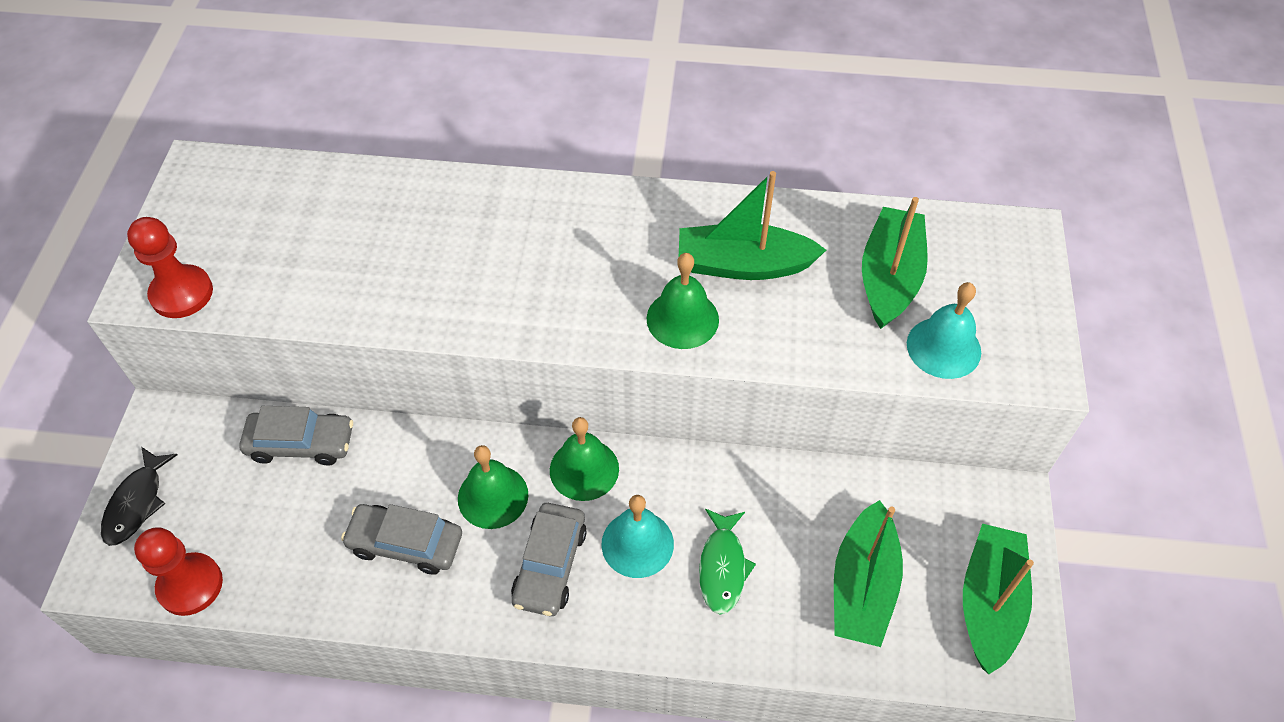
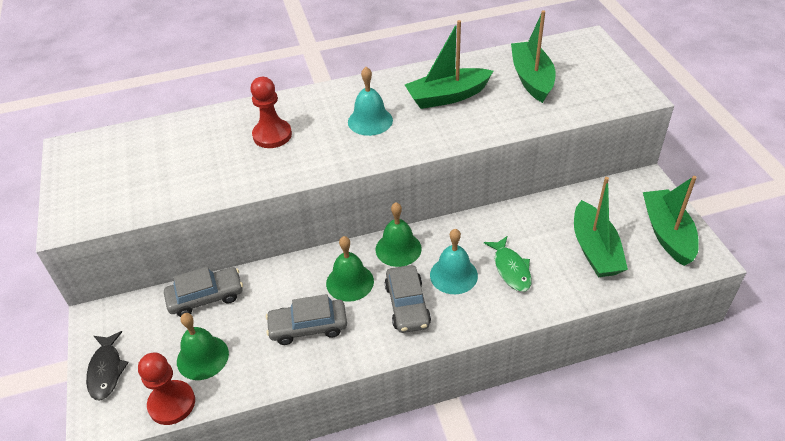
camera: 20 degrees left, 10 degrees down
(182, 293) = (97, 215): red pawn -> red pawn (272, 135)
(682, 319) = (429, 131): green bell -> green bell (202, 357)
(943, 347) = (581, 100): turquoise bell -> turquoise bell (370, 121)

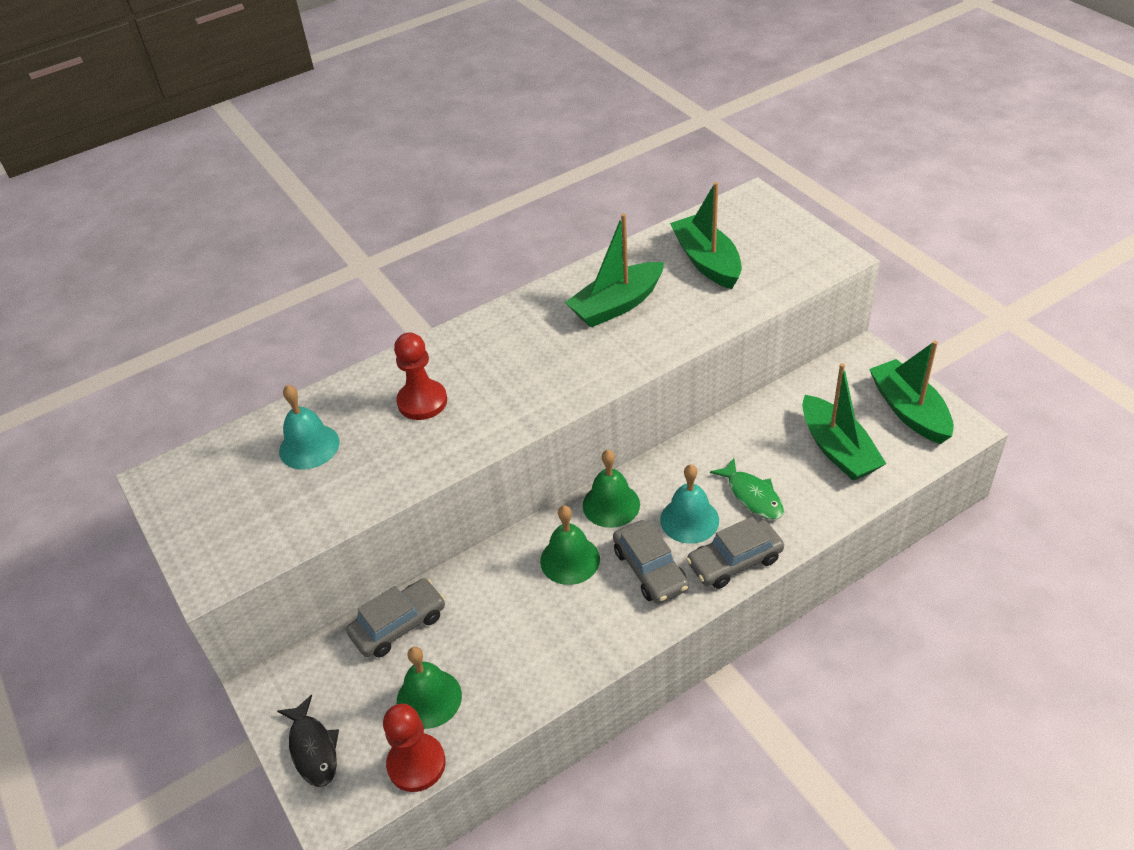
camera: 15 degrees left, 0 degrees up
(308, 327) = (543, 626): grey car -> grey car (734, 561)
(370, 121) = (536, 356): turquoise bell -> turquoise bell (309, 446)

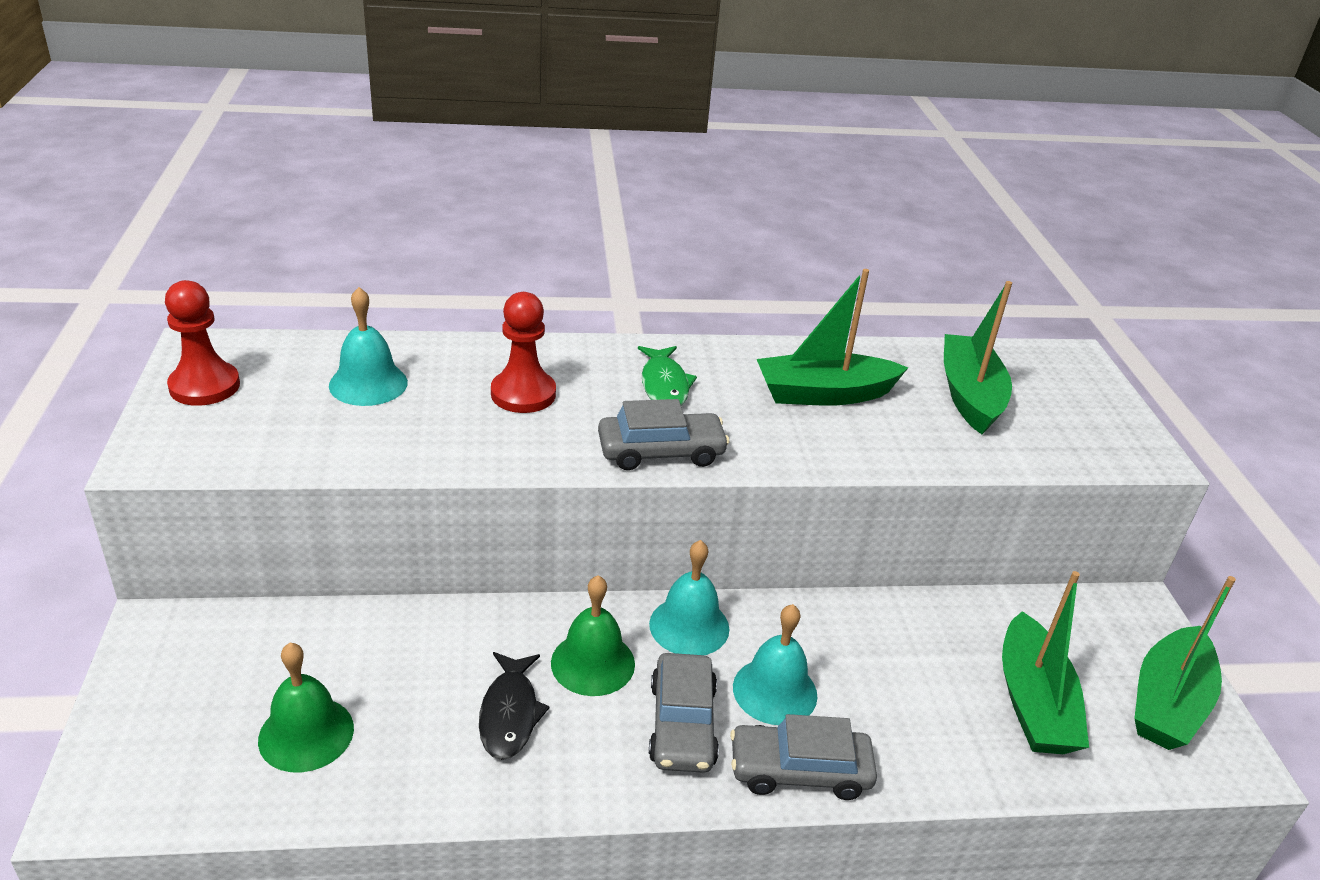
camera: 20 degrees right, 10 degrees down
(313, 748) = (138, 719): black fish -> black fish (510, 714)
(399, 625) = (344, 634): grey car -> grey car (661, 452)
(416, 764) = (227, 802): red pawn -> red pawn (204, 386)
(611, 504) = (689, 626): green bell -> turquoise bell
(752, 496) = (877, 703): green fish -> green fish (664, 385)
(909, 411) = (1167, 703): green boat -> green boat turned 150 degrees counterclockwise

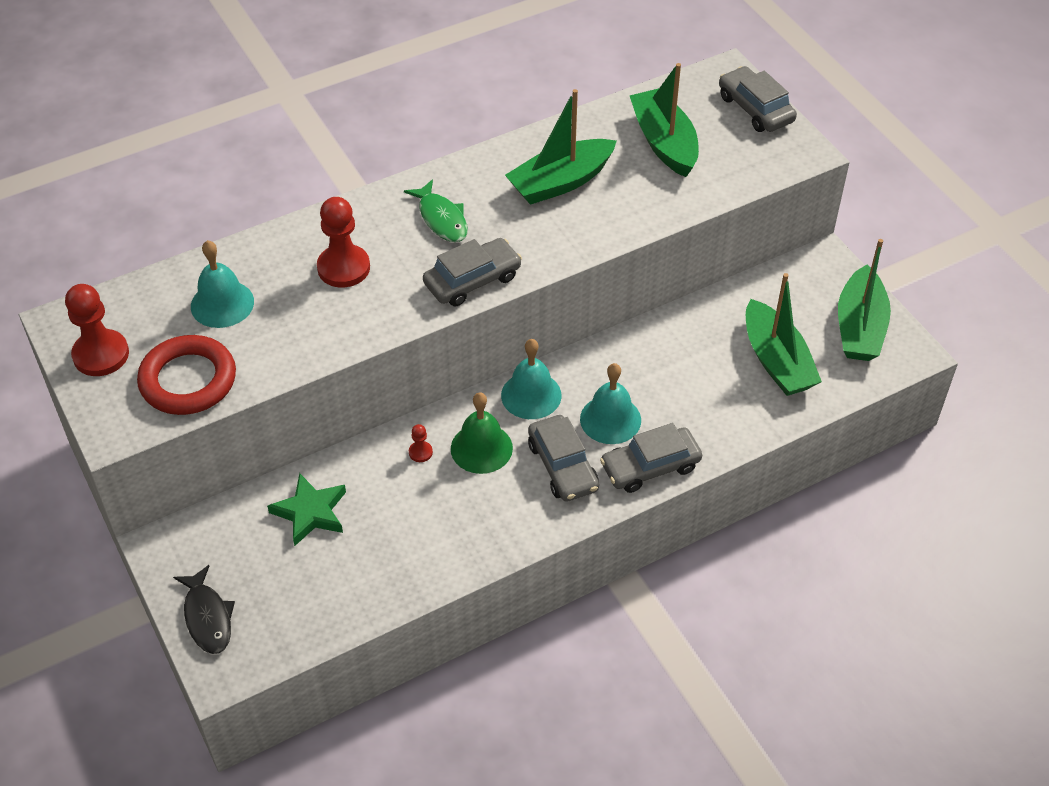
camera: 20 degrees left, 15 degrees up
(269, 439) = (188, 380): none -> red ring
(306, 734) = (324, 572): green bell -> none
(343, 657) = (310, 512): none -> green star
(510, 714) = (448, 505): black fish -> black fish (207, 617)
(517, 640) = (420, 452): none -> red pawn
(1099, 397) = (755, 109): none -> grey car

